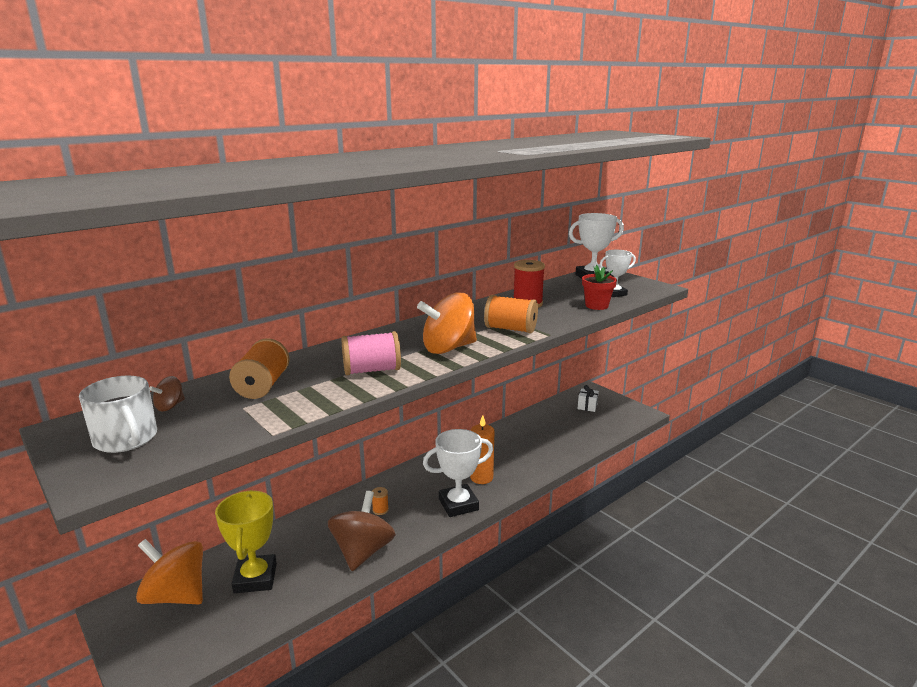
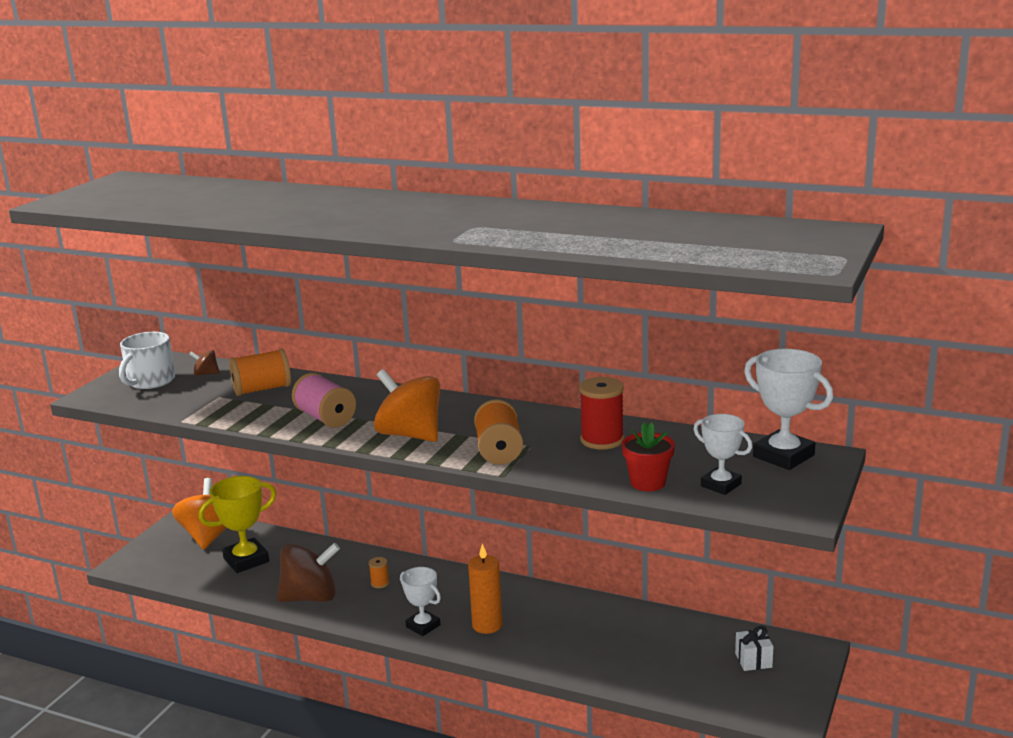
camera: 65 degrees right, 0 degrees up
(458, 504) = (423, 626): white trophy -> white trophy, size x0.64

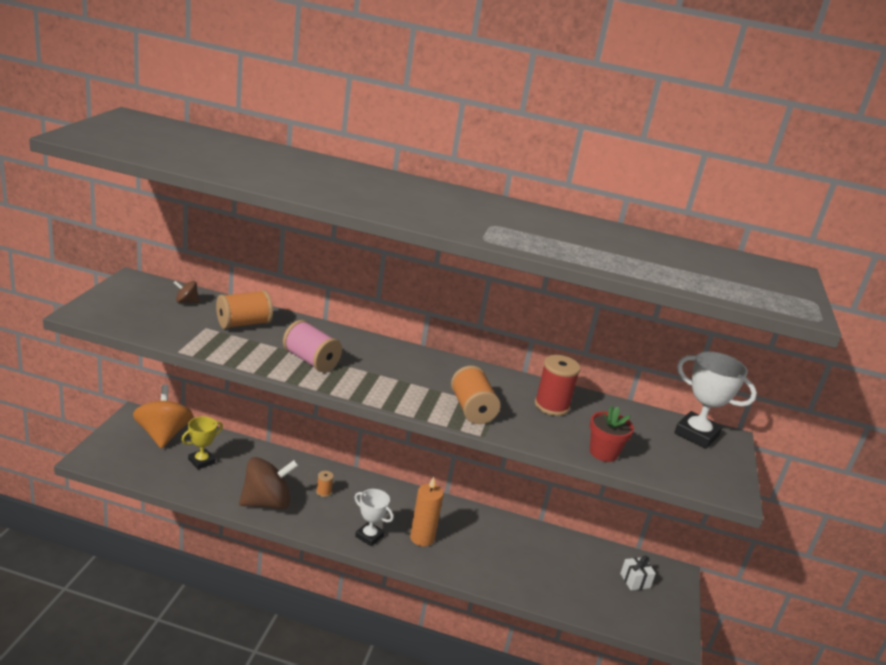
camera: 15 degrees left, 5 degrees up
(150, 381) = (135, 303): white mug -> none
(246, 560) = (201, 461): yellow trophy -> yellow trophy, size x0.64
(410, 435) = (391, 385): orange spinning top -> none
(721, 485) = (660, 460): white trophy -> none

